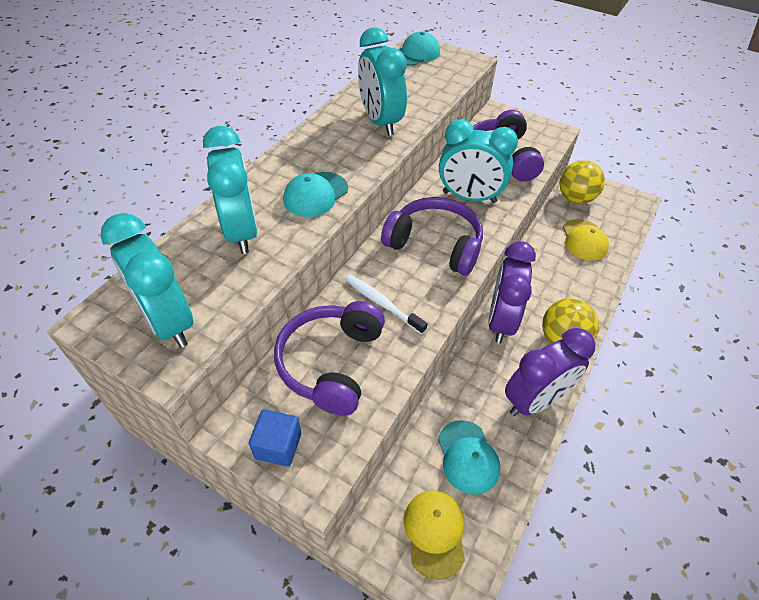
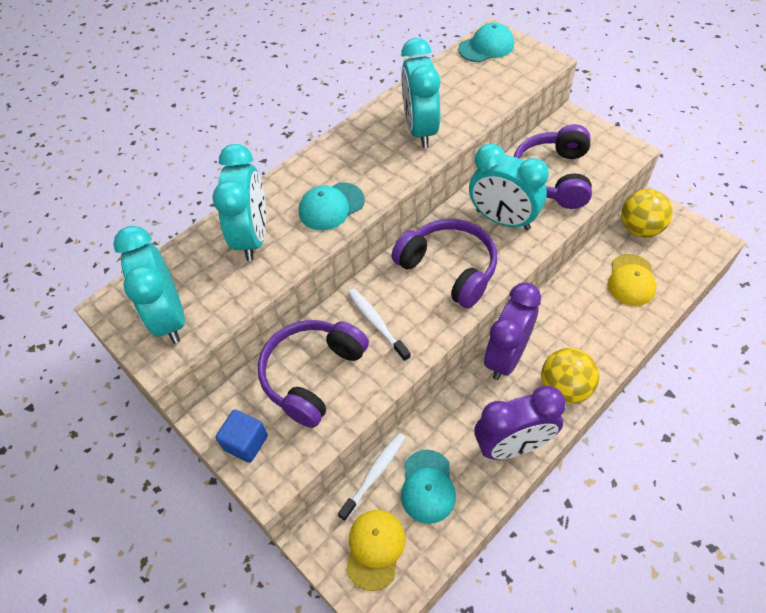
camera: 20 degrees right, 5 degrees up
(411, 456) = (374, 474): none -> white toothbrush

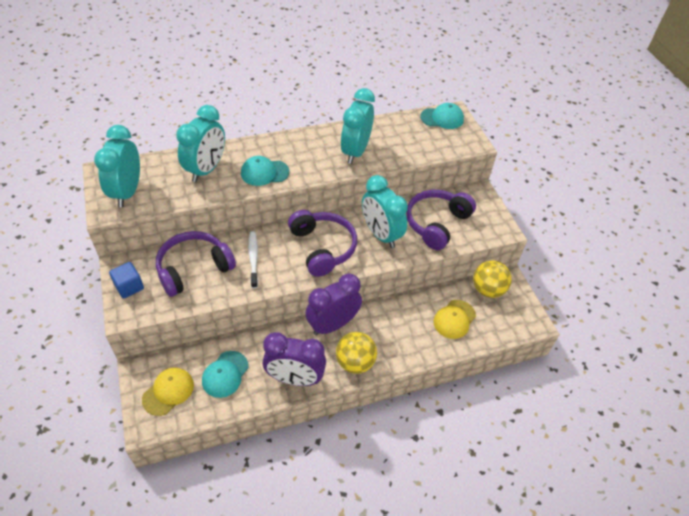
camera: 20 degrees right, 5 degrees down
(374, 474) = (199, 350): white toothbrush -> none

